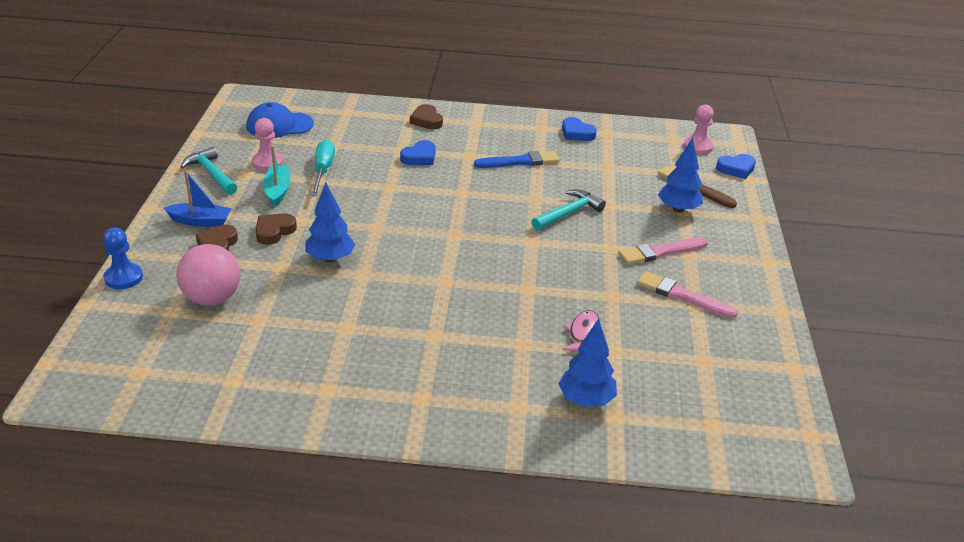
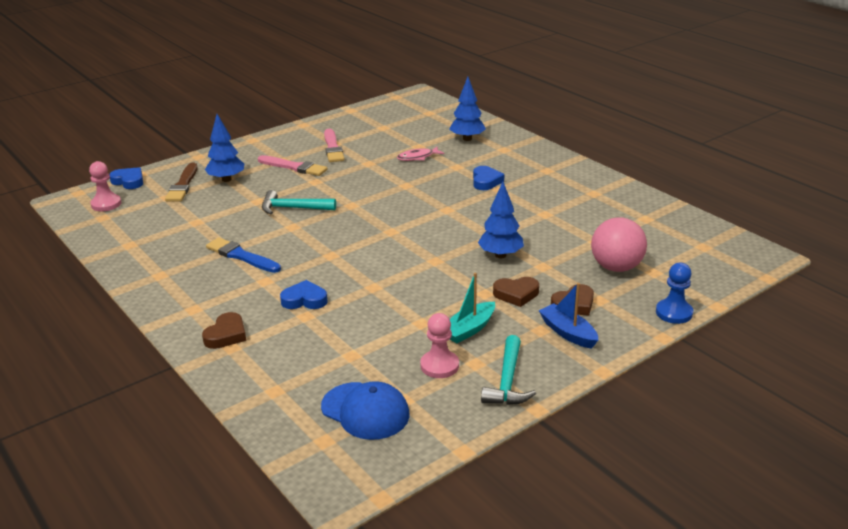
camera: 130 degrees left, 5 degrees down
(323, 171) = (403, 329): turquoise screwdriver -> none
(576, 133) = (148, 256): blue heart -> blue heart (486, 181)

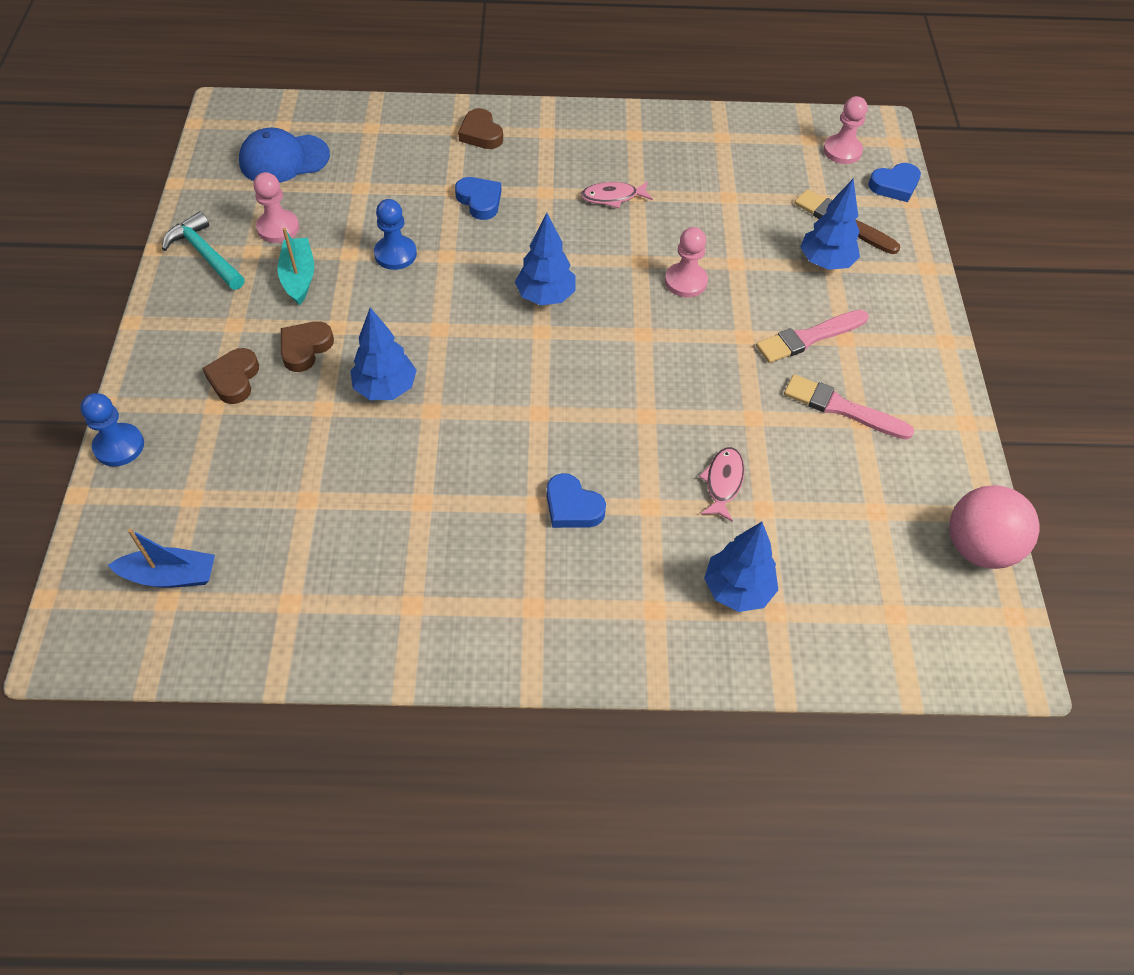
camera: 125 degrees right, 25 degrees up
(241, 256) = (613, 197): blue brush -> pink fish
(293, 208) = (685, 281): turquoise hammer -> pink pawn
(304, 300) = (480, 201): blue heart -> blue heart turned 75 degrees counterclockwise
(362, 241) = (545, 296): none -> blue tree
(397, 305) = (395, 254): none -> blue pawn
(568, 333) = (204, 339): blue boat -> blue boat (170, 576)
(616, 267) = (241, 470): pink ball -> pink ball (978, 547)

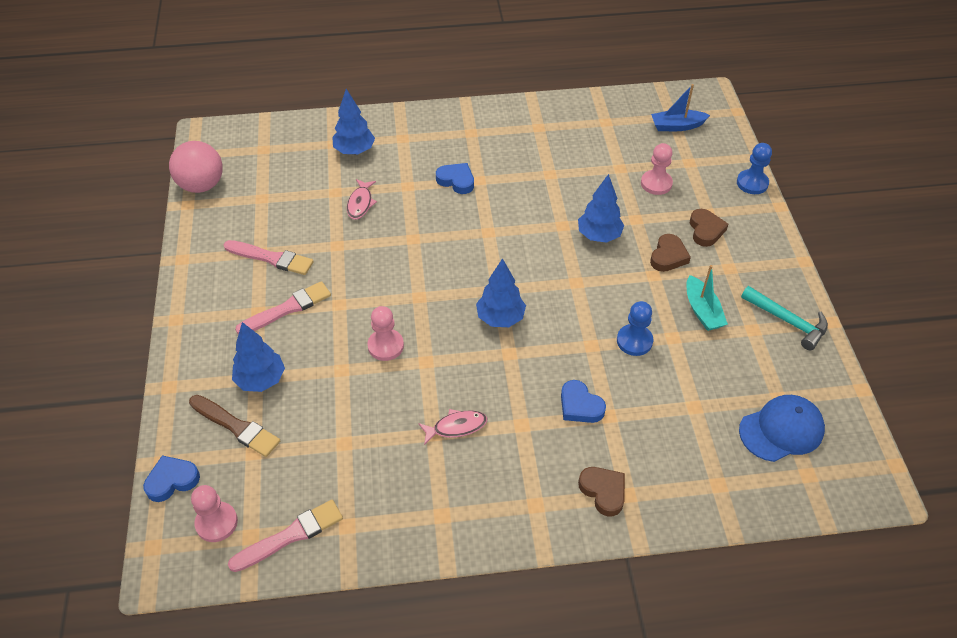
camera: 175 degrees right, 5 degrees down
(278, 228) = (744, 353): pink pawn -> pink pawn (656, 183)
(772, 135) = (290, 536): none -> pink brush

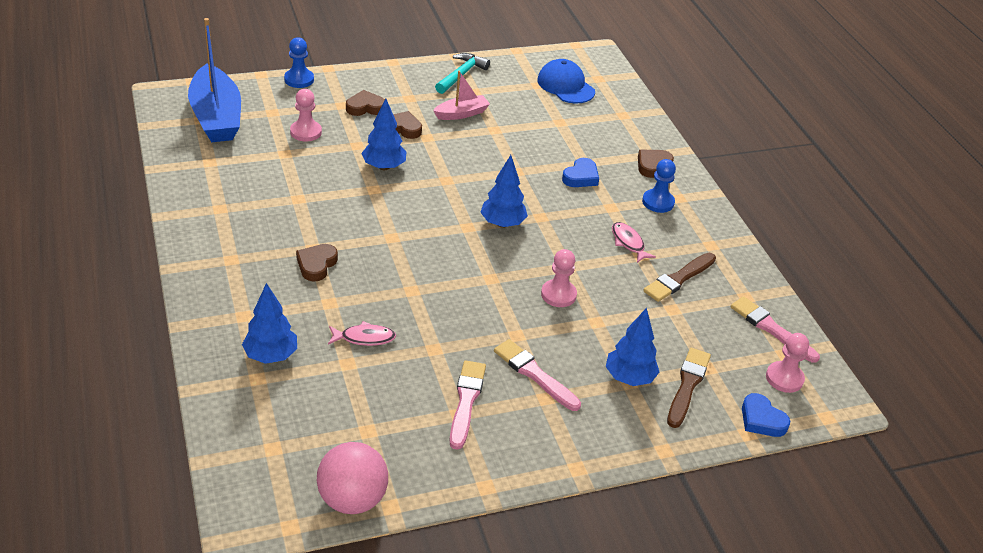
camera: 105 degrees left, 10 degrees down
(389, 462) = (679, 279): none -> brown brush
(456, 180) = (316, 265): blue heart -> brown heart
(634, 341) = (505, 149): blue pawn -> blue pawn (658, 202)
(677, 126) = (216, 117): blue boat -> blue boat, size x1.94
(702, 311) = (461, 114): turquoise boat -> pink boat

